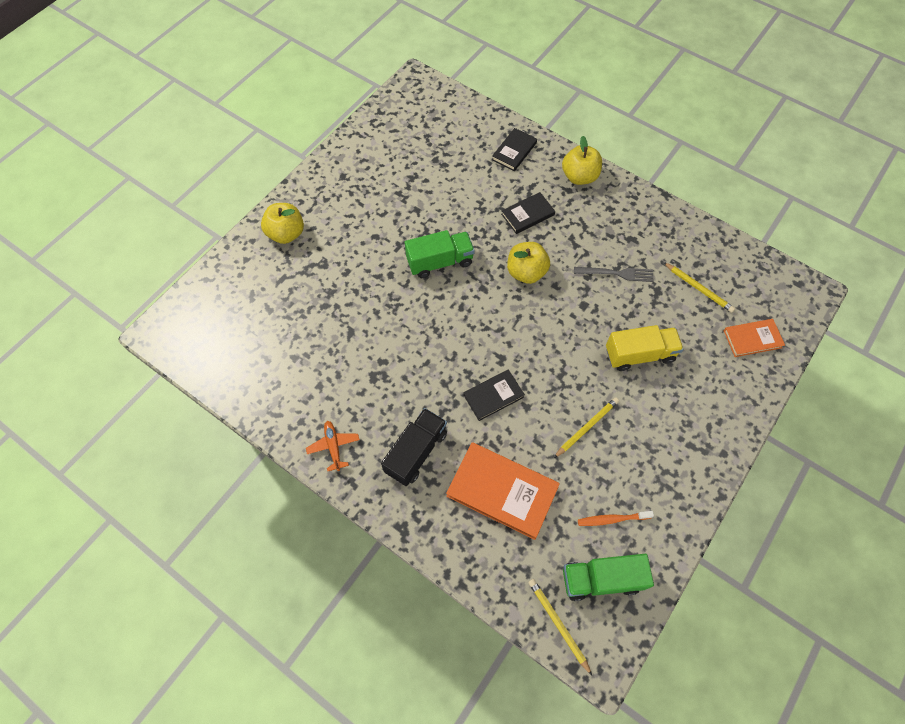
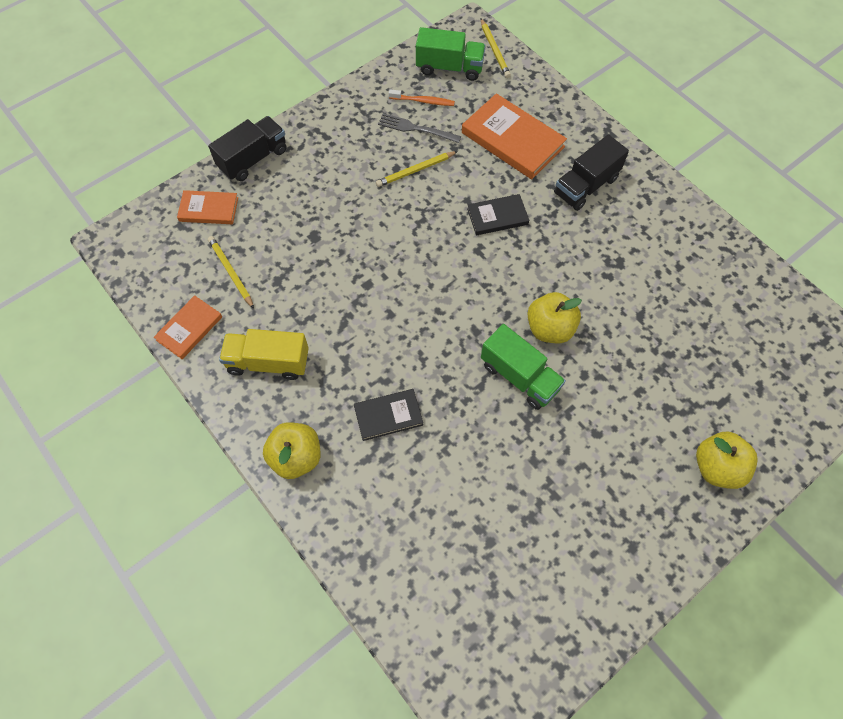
camera: 165 degrees left, 0 degrees up
(333, 446) = (667, 208): orange plane -> none
(440, 262) = (519, 376): green truck -> green truck turned 135 degrees counterclockwise
(514, 151) = (370, 526): black book -> none
(526, 272) = (418, 338): yellow apple -> yellow apple (550, 328)
(617, 273) = (312, 311): grey fork -> grey fork (415, 129)
(639, 354) = (332, 221): yellow truck -> yellow truck (268, 362)
(702, 239) = (189, 328): none -> orange book
(745, 400) = (253, 159): none -> black truck

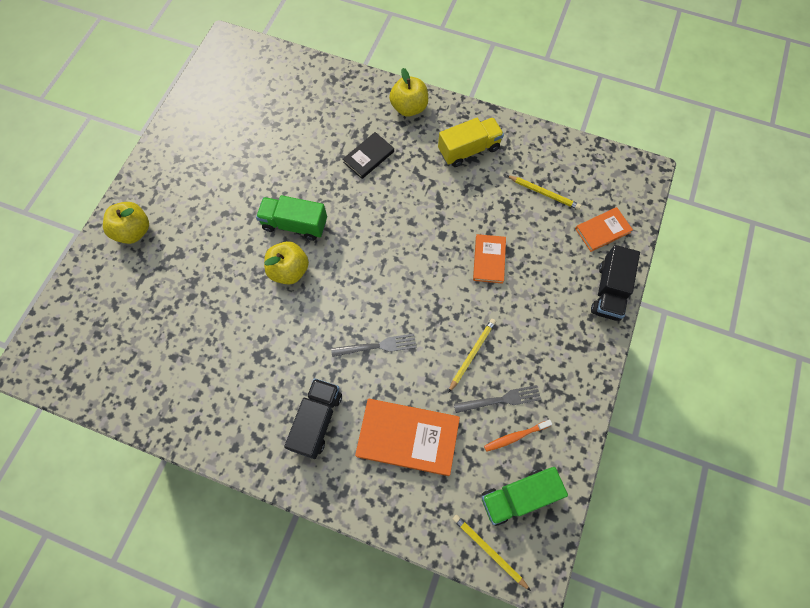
camera: 150 degrees right, 5 degrees up
(189, 328) = (537, 144): orange book -> orange book (489, 260)
(497, 217) = (378, 346): black book -> grey fork

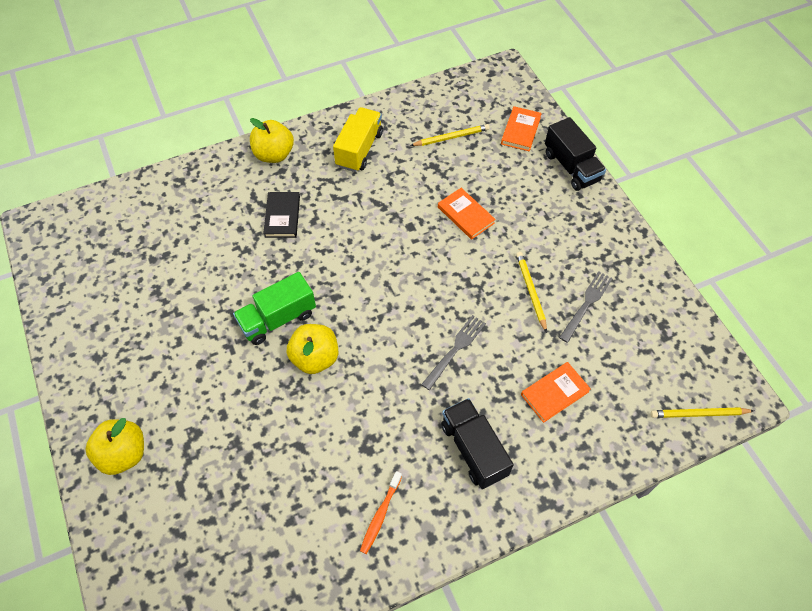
camera: 45 degrees left, 10 degrees down
(408, 437) = (554, 393): orange book -> orange book, size x0.58
(515, 436) = (625, 319): orange toothbrush -> orange toothbrush (380, 515)
(518, 496) = (673, 358): green truck -> none

